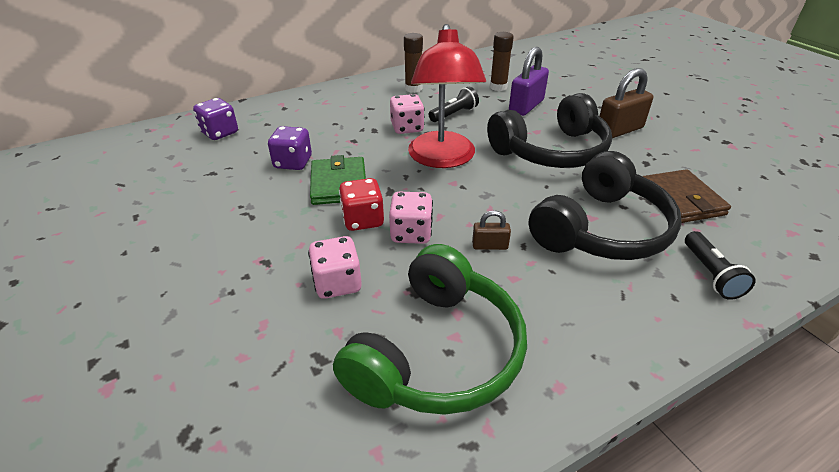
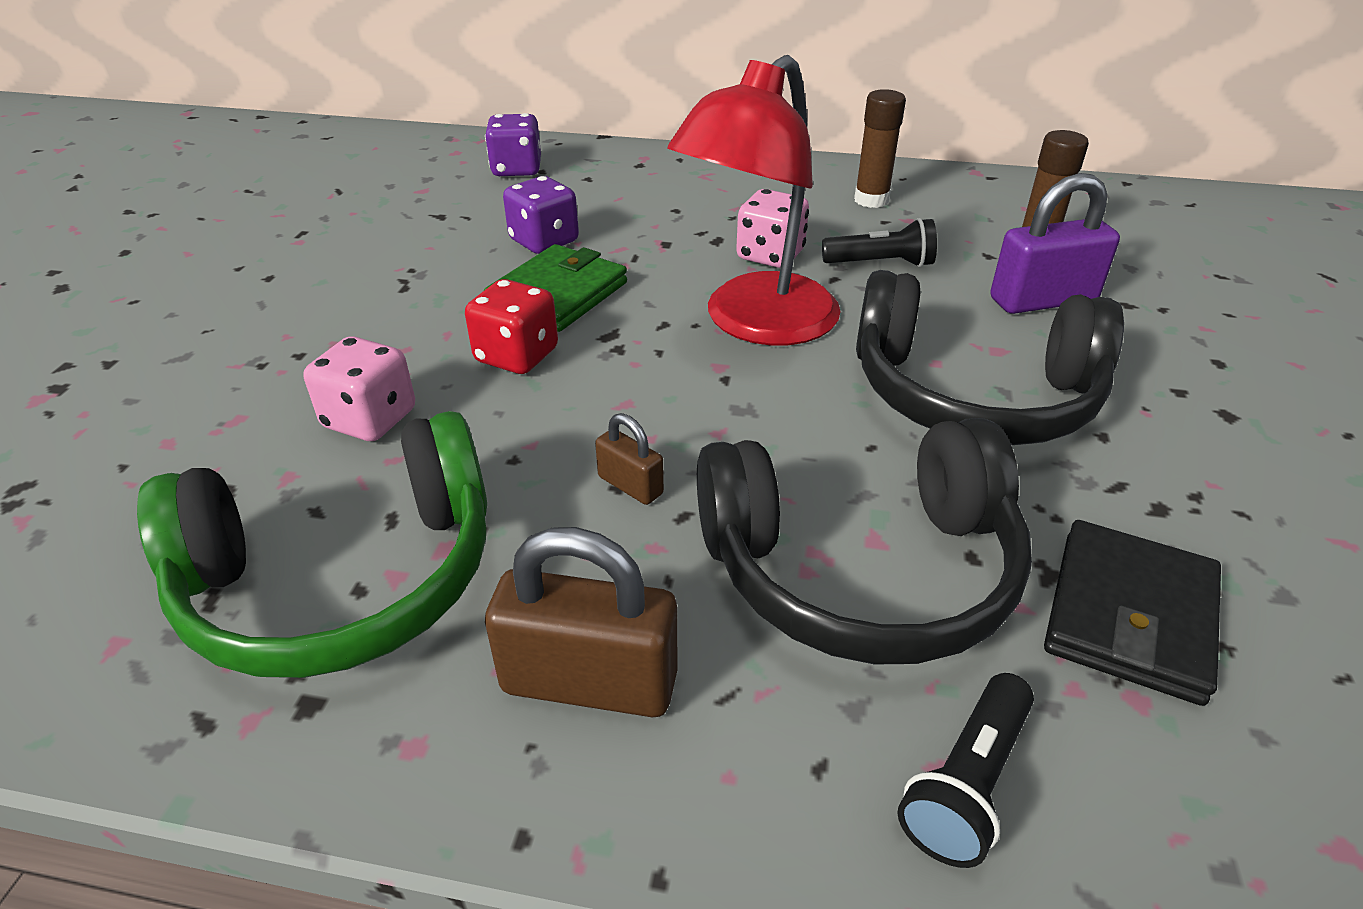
camera: 40 degrees right, 0 degrees up
(411, 233) = (549, 406): pink dice -> none
(619, 130) = (1191, 422): brown padlock -> brown padlock (589, 682)
(681, 200) = (1130, 615): brown wallet -> black wallet

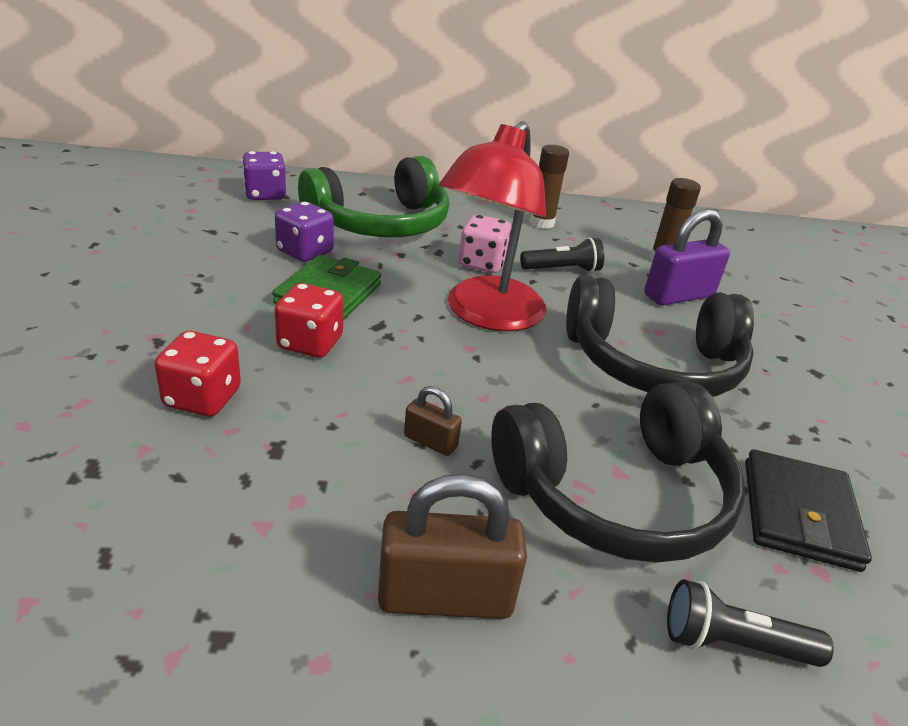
camera: 15 degrees left, 5 degrees down
(344, 580) = (220, 532): green headphones -> green headphones (380, 224)
(370, 419) = (202, 398): pink dice -> red dice
(966, 784) = (732, 643): black flashlight -> black flashlight turned 75 degrees clockwise

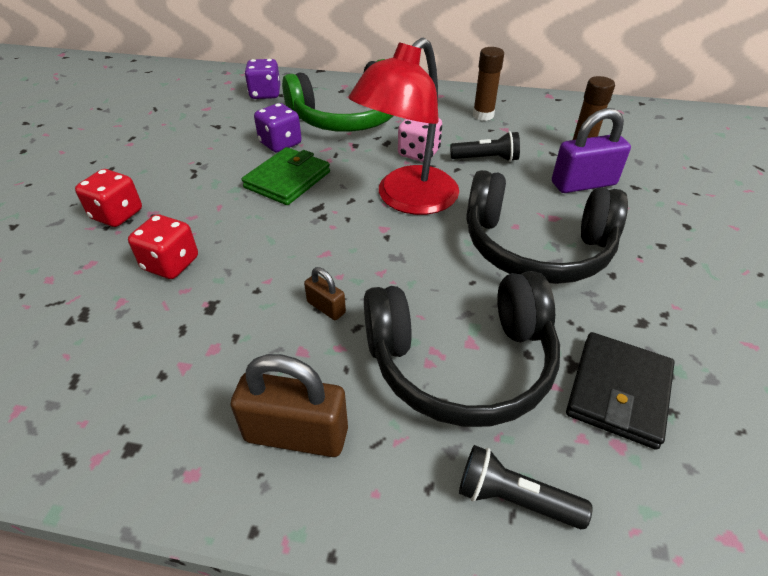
camera: 15 degrees right, 10 degrees up
(310, 343) = (261, 221): red dice -> red dice (117, 215)

